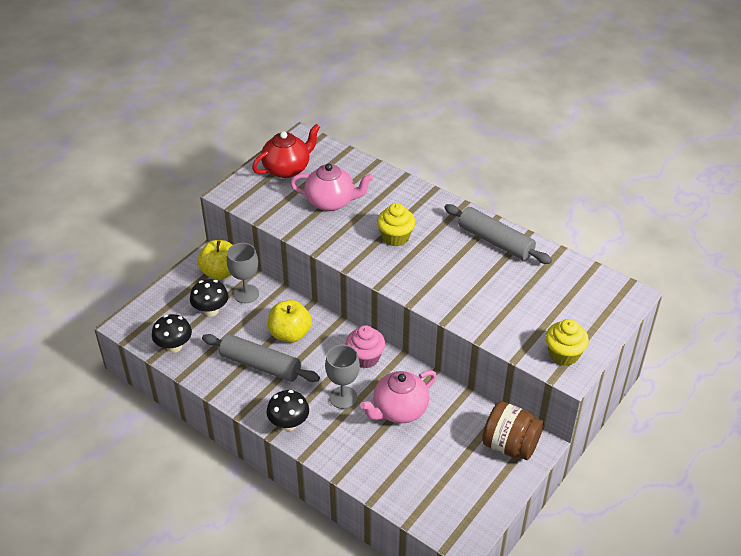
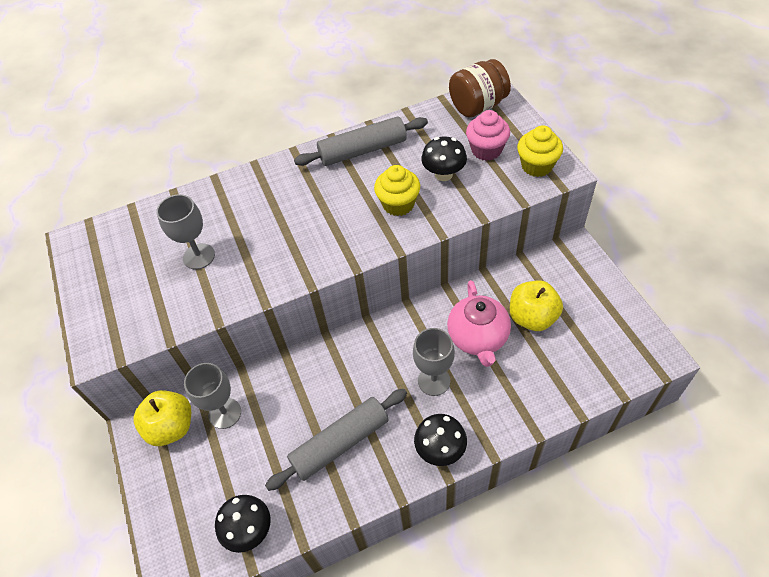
camera: 55 degrees left, 10 degrees up
(211, 310) = (222, 463): black mushroom -> black mushroom (443, 174)
(287, 169) = (110, 275): red teapot -> none
(290, 334) = (315, 393): yellow apple -> yellow apple (532, 317)
(331, 202) = (199, 256): pink teapot -> grey goblet
(365, 358) = (393, 337): pink cupcake -> pink cupcake (486, 150)
(395, 237) = (297, 223): yellow cupcake -> yellow cupcake (398, 204)
(510, 445) = (566, 269): brown jar -> brown jar (478, 106)

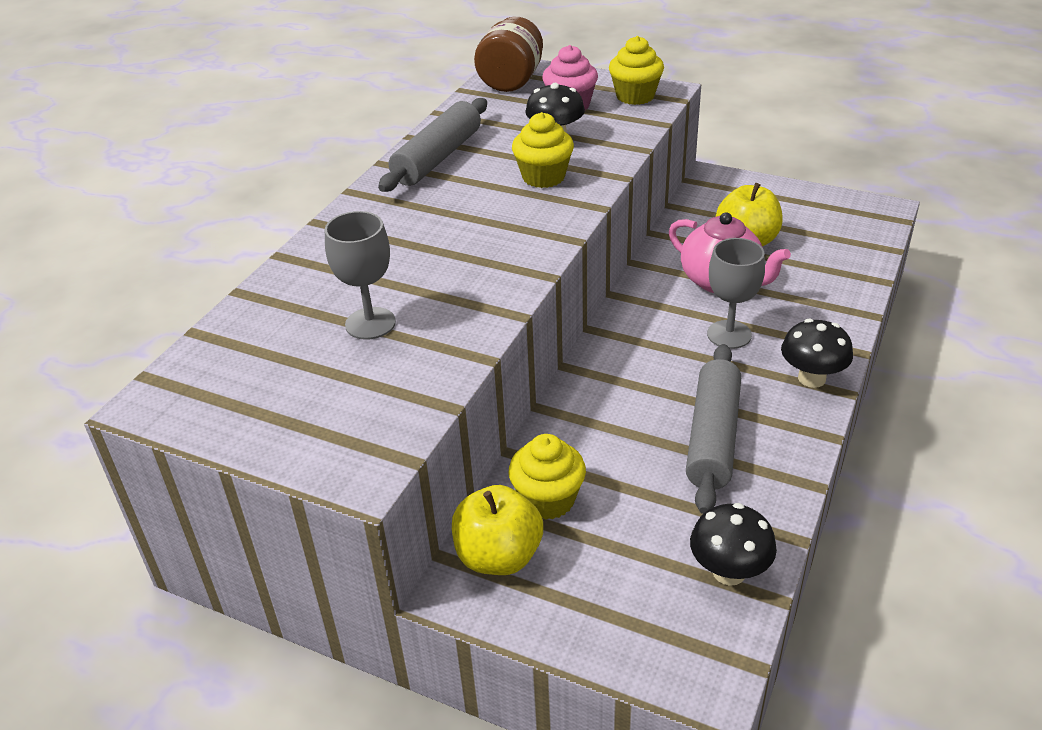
camera: 45 degrees left, 15 degrees down
(225, 413) = (548, 500): grey goblet -> yellow cupcake

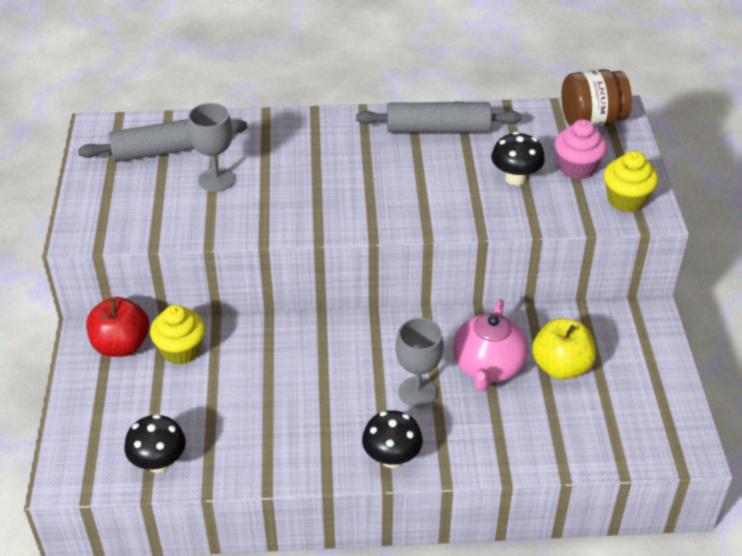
camera: 60 degrees right, 5 degrees up
(499, 556) = (121, 345): yellow apple -> red apple
(543, 177) = (450, 192): yellow cupcake -> none
(713, 437) = (288, 417): grey rolling pin -> grey rolling pin (165, 150)

